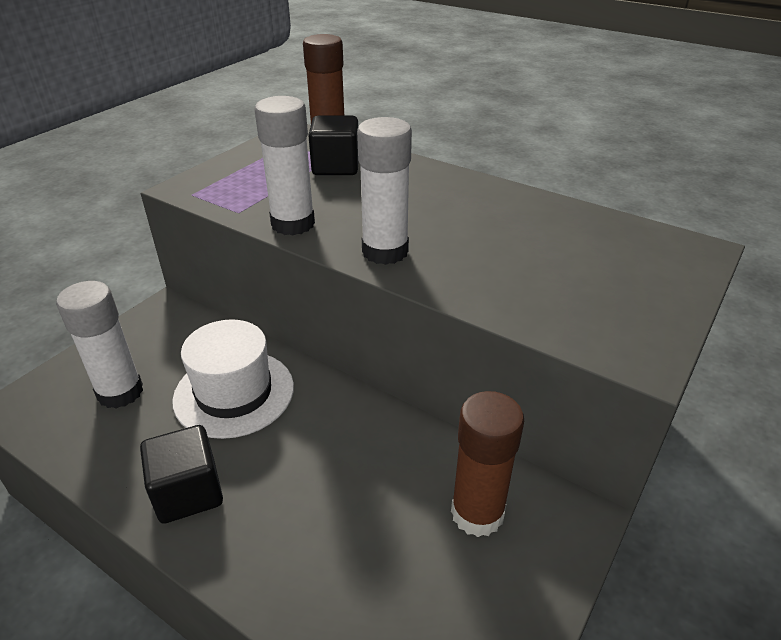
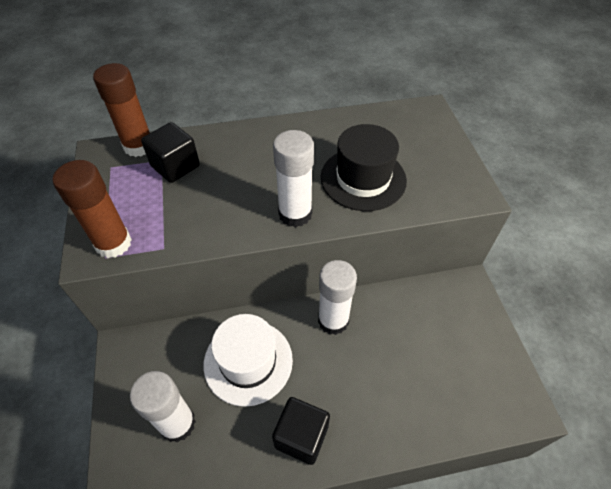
camera: 45 degrees left, 15 degrees up
(293, 224) = (214, 232): white glue stick -> white glue stick (333, 320)
(477, 513) = (434, 319): brown glue stick -> brown glue stick (113, 243)
(505, 264) = (363, 178): none -> black hat

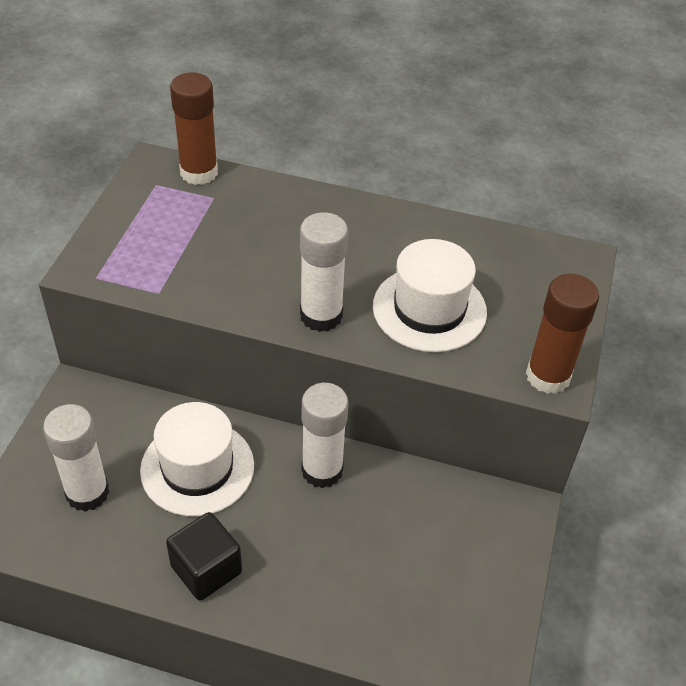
camera: 25 degrees right, 5 degrees down
(113, 243) = (112, 267): brown glue stick -> brown glue stick (548, 376)
(175, 166) = (224, 210): black cube -> none
(363, 178) = (429, 309): black hat -> white hat

